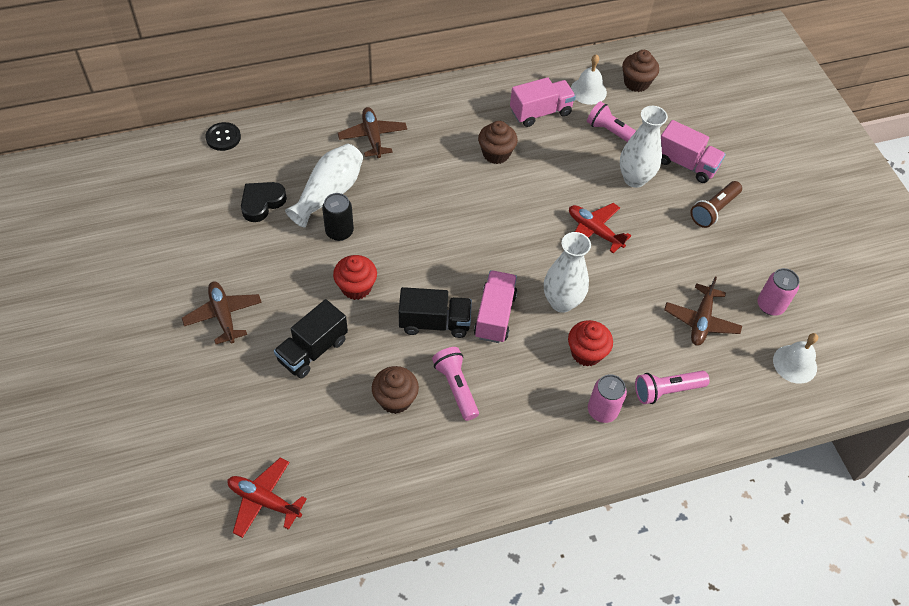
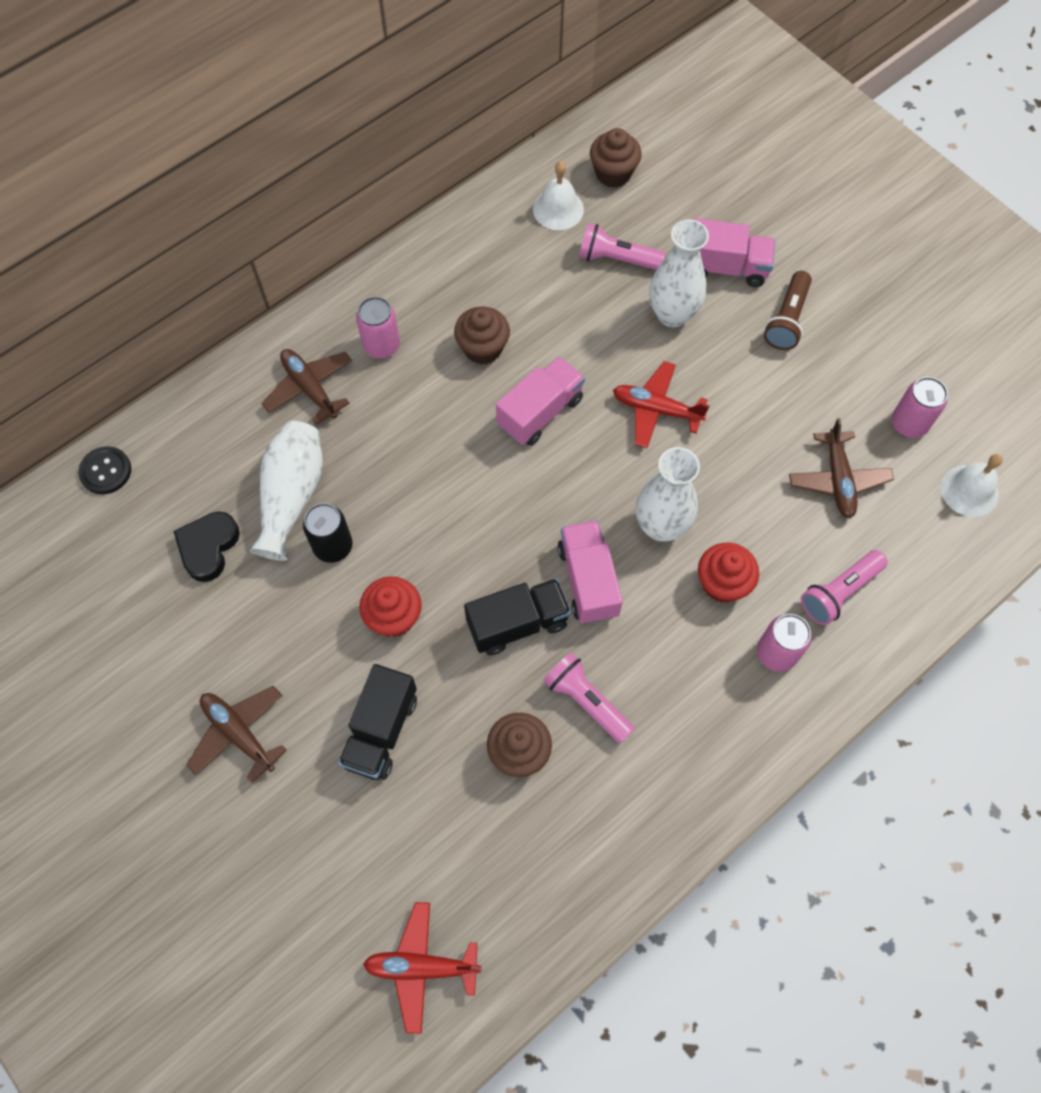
camera: 20 degrees left, 10 degrees up
(431, 129) = (381, 346): none -> pink can
(540, 112) = (511, 264): pink truck -> pink truck (540, 412)

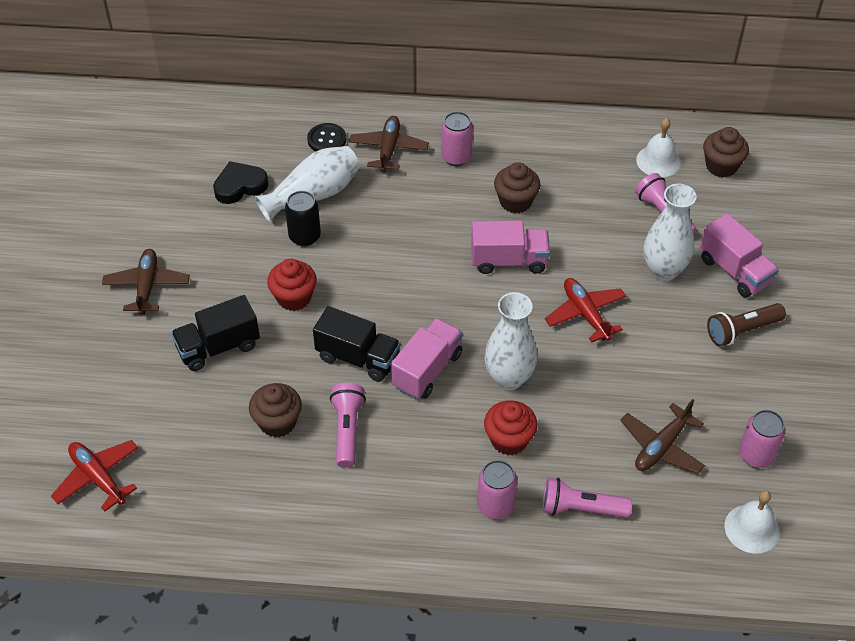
camera: 45 degrees right, 15 degrees down
(105, 471) = (233, 110): black button -> black button (327, 139)

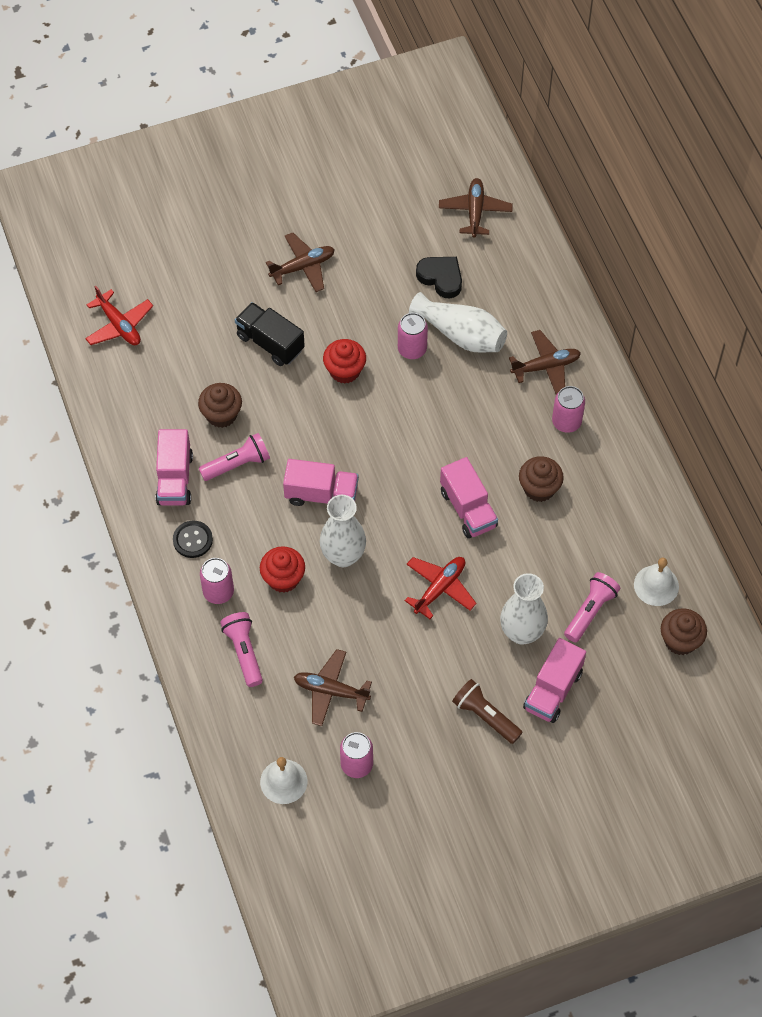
camera: 65 degrees right, 10 degrees up
(98, 478) = (119, 325): red plane -> red plane turned 120 degrees clockwise
(185, 135) = (475, 211): none -> brown plane
(304, 237) = (412, 349): black can -> pink can
(327, 139) = (530, 315): black button -> black button (192, 540)
(331, 495) = (175, 479): none -> pink truck
(358, 358) = (309, 441): black truck -> none

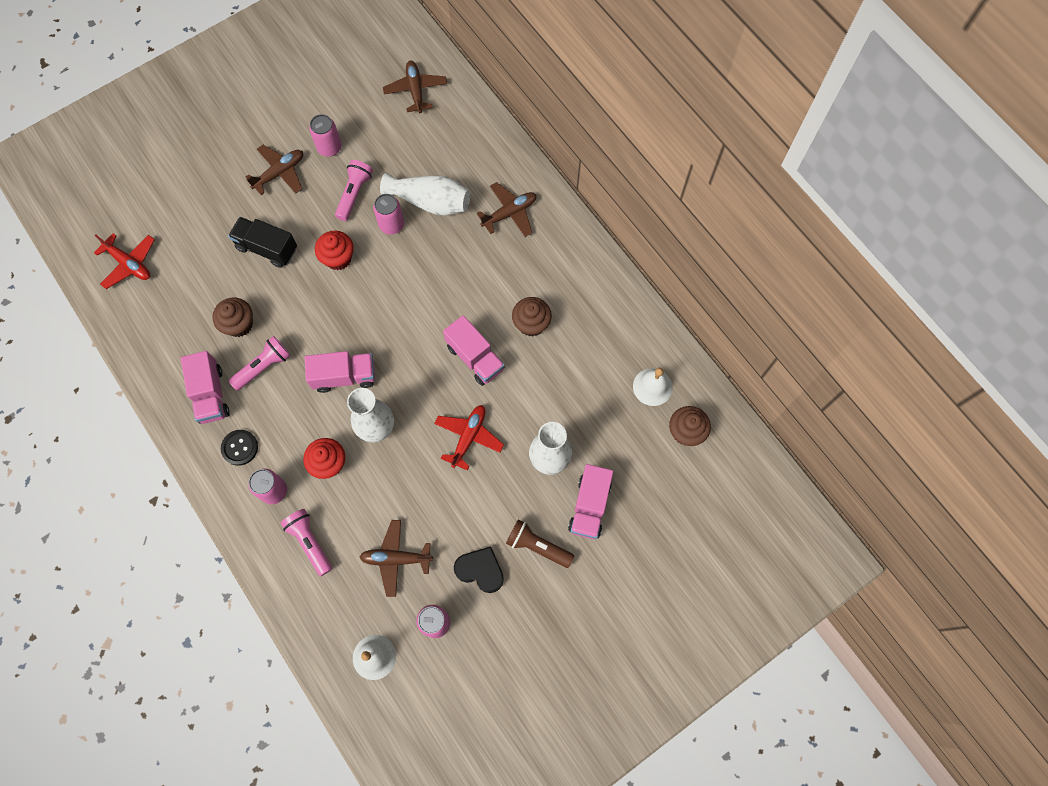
camera: 15 degrees left, 10 degrees up
(441, 278) = (401, 155): black heart -> black heart (480, 570)
(566, 422) = (539, 258): pink can -> pink can (329, 148)
(590, 611) = (603, 424): pink flashlight -> pink flashlight (354, 194)

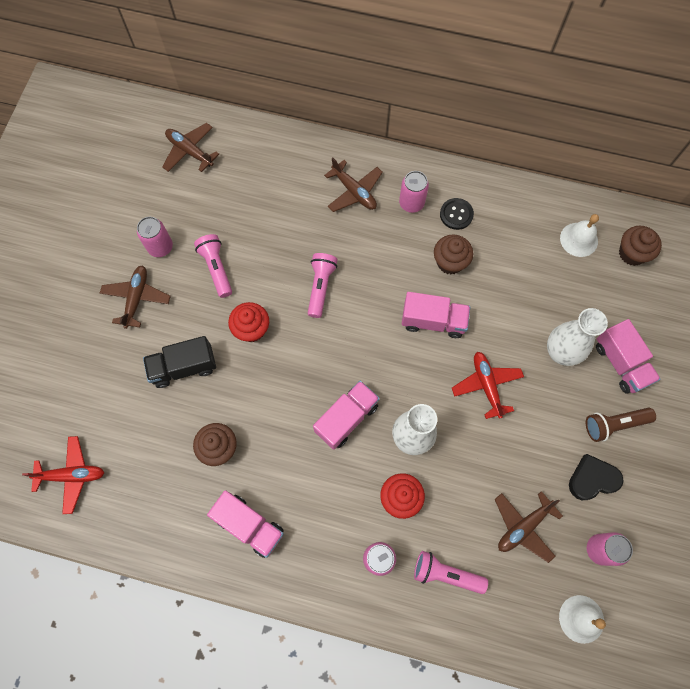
camera: 40 degrees left, 0 degrees up
(240, 448) = (316, 548): black button -> black button (456, 214)
(264, 367) = (273, 465): pink flashlight -> pink flashlight (321, 287)
(391, 225) = (270, 269): pink can -> pink can (411, 203)
(430, 202) = (284, 229): white vase -> none
(509, 213) = (354, 192): brown plane -> brown plane turned 120 degrees clockwise

